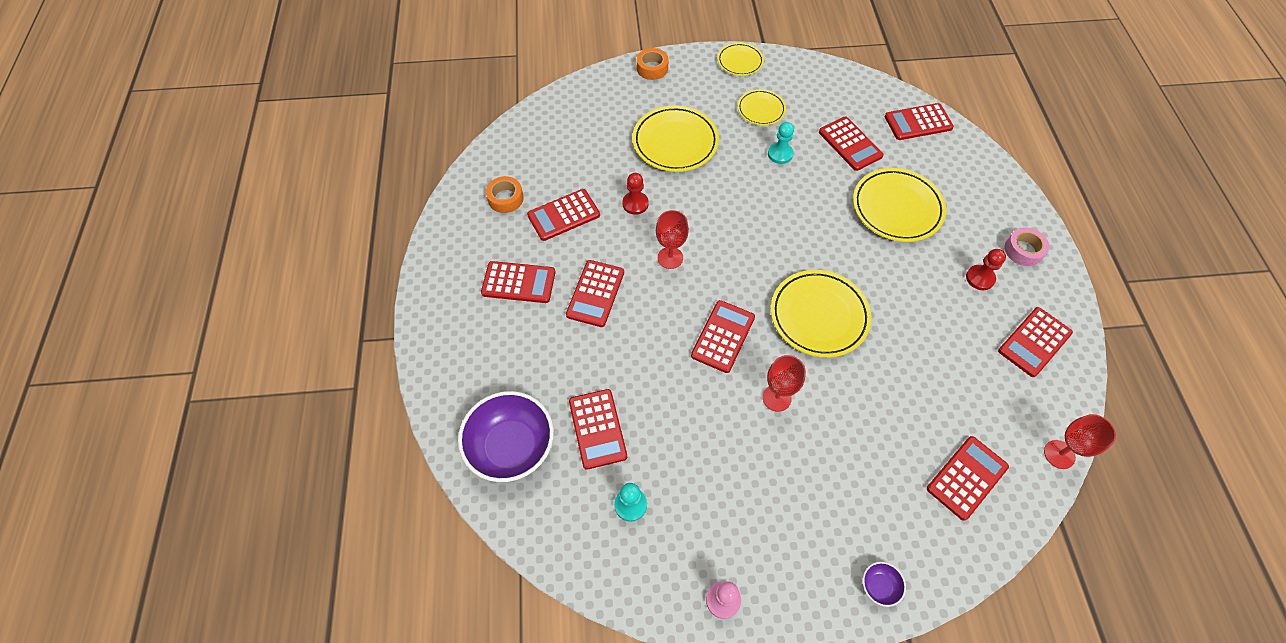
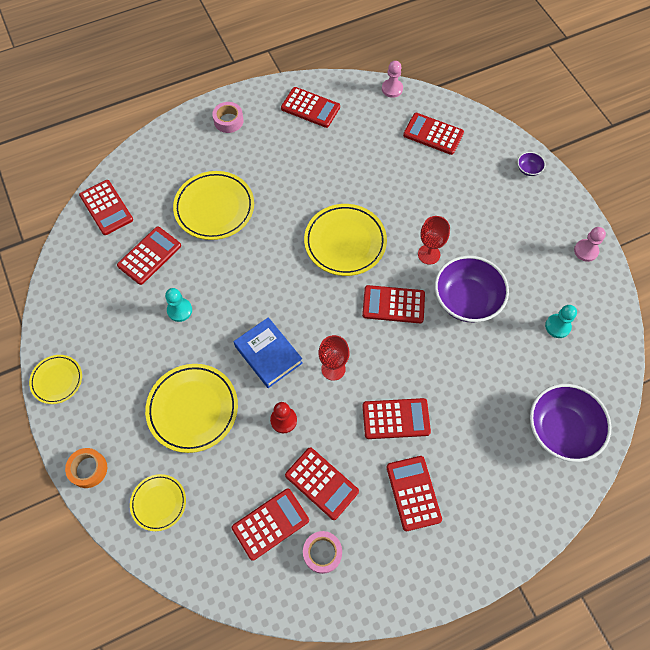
camera: 110 degrees left, 5 degrees up
(505, 198) = (322, 553): orange tape -> pink tape
(597, 429) = (514, 370): red calculator -> red calculator (270, 524)
(703, 415) = (466, 299): none -> purple bowl
(706, 209) = (268, 355): none -> blue book
(761, 110) = (124, 341): yellow plate -> yellow plate (159, 503)
(980, 278) = (266, 144): red pawn -> none
(1059, 454) = (392, 89): red goblet -> pink pawn

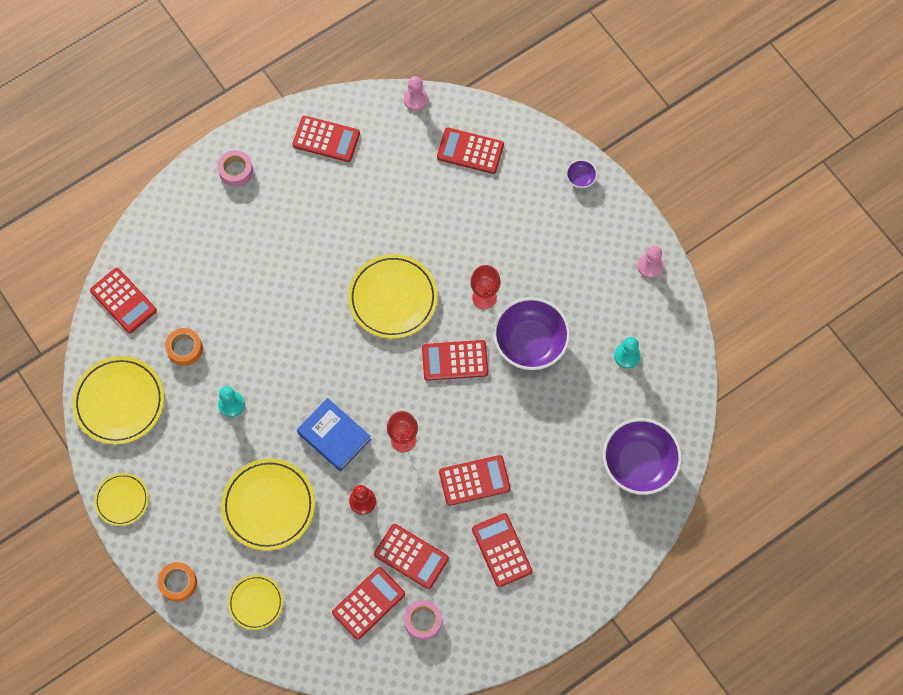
camera: 10 degrees left, 5 degrees up
(149, 256) = (185, 349): red calculator -> orange tape
(214, 208) = (243, 281): yellow plate -> yellow plate (119, 402)

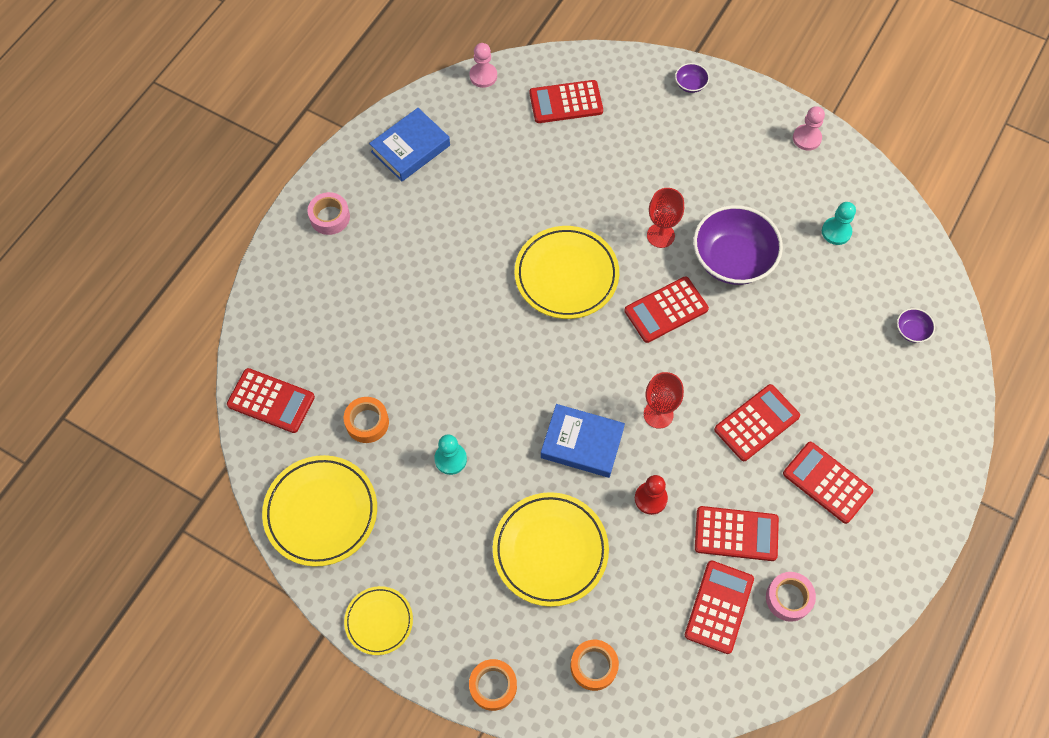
camera: 25 degrees left, 5 degrees down
(256, 603) = (593, 666): yellow plate -> orange tape
(326, 139) = (410, 148): red calculator -> blue book
(639, 463) = (911, 331): purple bowl -> purple bowl, size x0.42

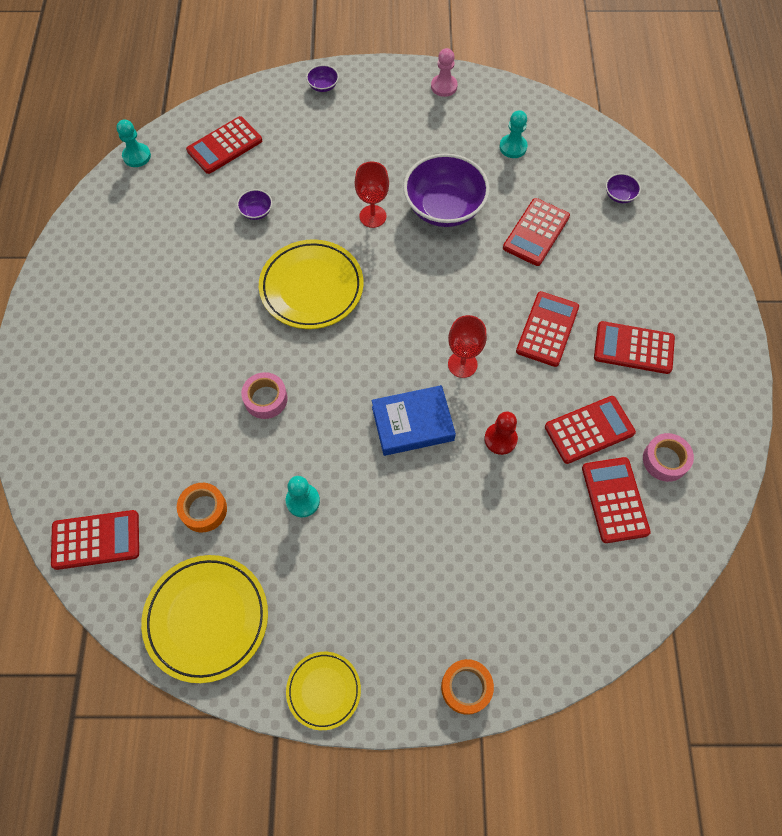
camera: 30 degrees left, 0 degrees up
(330, 217) = (60, 342): pink tape -> pink tape (265, 399)
(410, 148) = (104, 246): blue book -> none
(483, 76) = (137, 156): pink pawn -> turquoise pawn
(550, 550) = (442, 533): yellow plate -> none
(558, 180) = (256, 211): none -> purple bowl
(593, 666) = (543, 615): orange tape -> none
(666, 310) = (415, 275): red calculator -> red calculator (536, 232)

